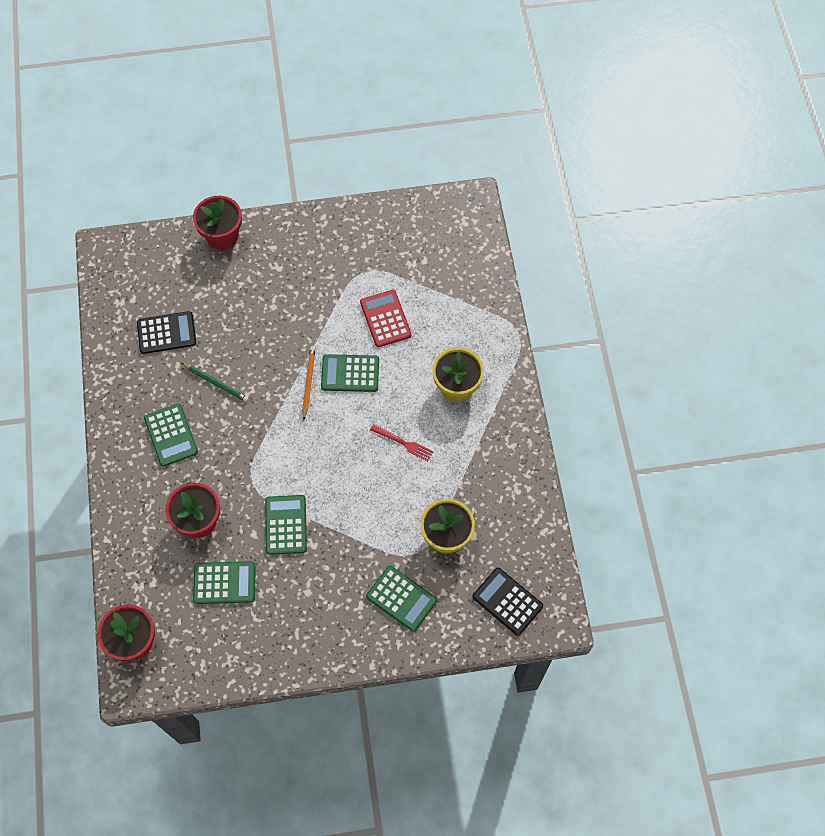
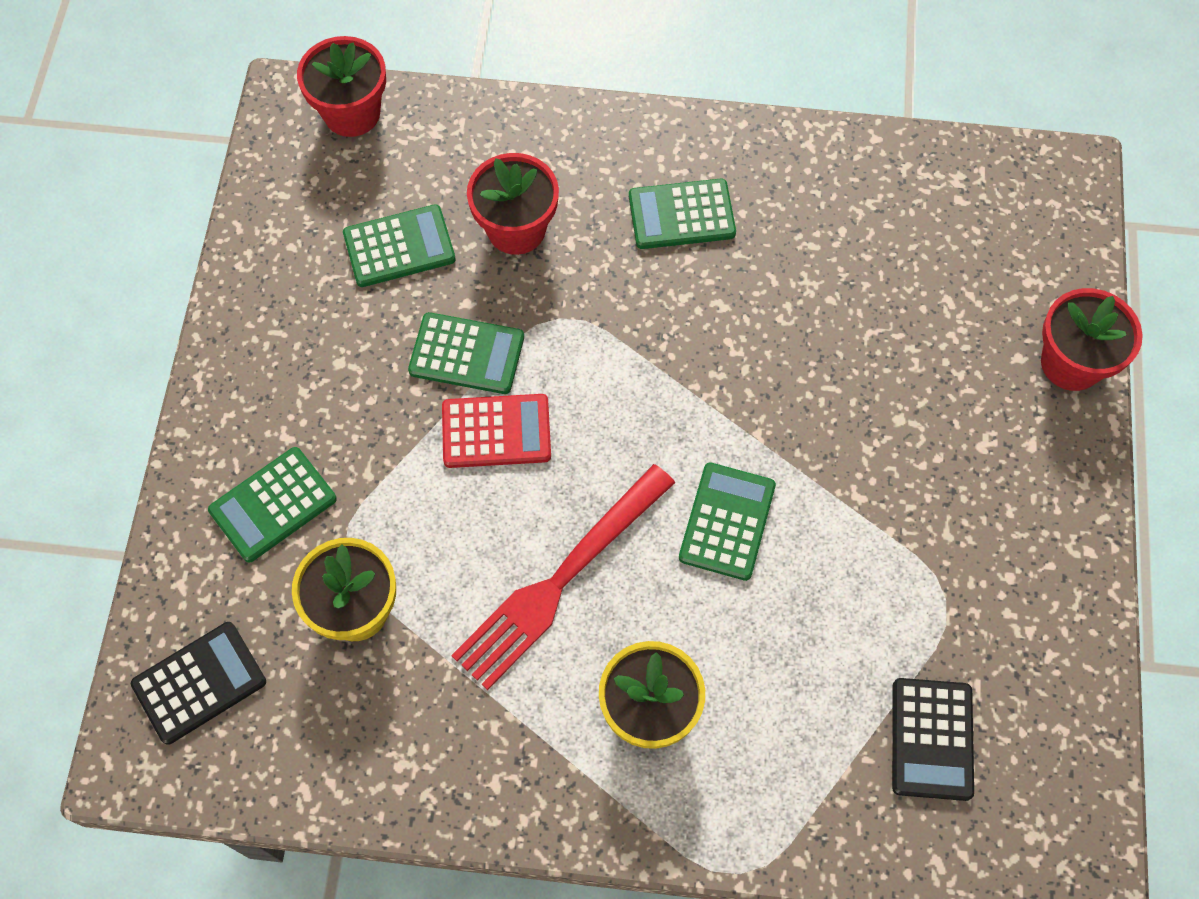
camera: 105 degrees right, 0 degrees up
(166, 333) = (880, 240): black calculator -> black calculator (932, 739)
(216, 383) = (762, 298): green pencil -> none
(224, 583) = (399, 246): green calculator -> green calculator turned 120 degrees counterclockwise
(308, 382) = (726, 446): orange pencil -> none
(385, 319) = (830, 614): red calculator -> red calculator (496, 431)
(404, 443) = (558, 582): red fork -> red fork, size x2.21

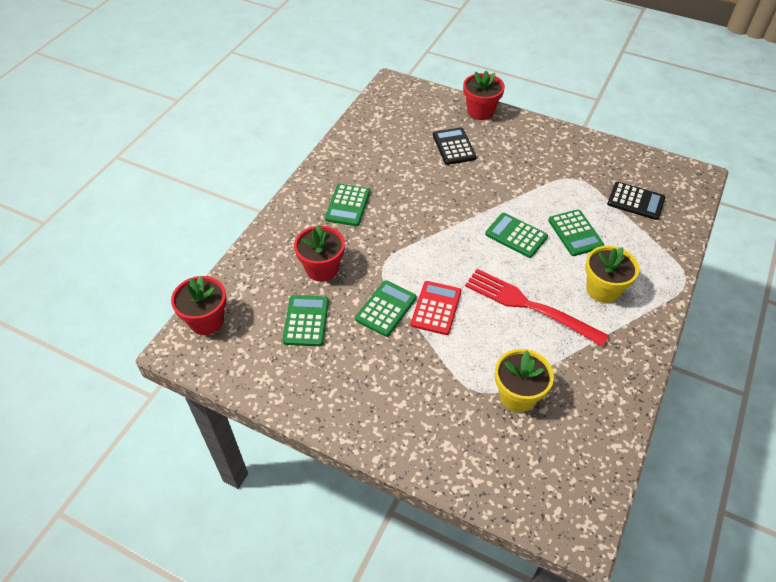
camera: 70 degrees left, 15 degrees down
(199, 683) = (541, 484): black calculator -> black calculator (454, 146)
(273, 505) = (442, 420): green calculator -> green calculator (575, 233)
(558, 582) = (528, 305): red fork -> red fork turned 150 degrees clockwise

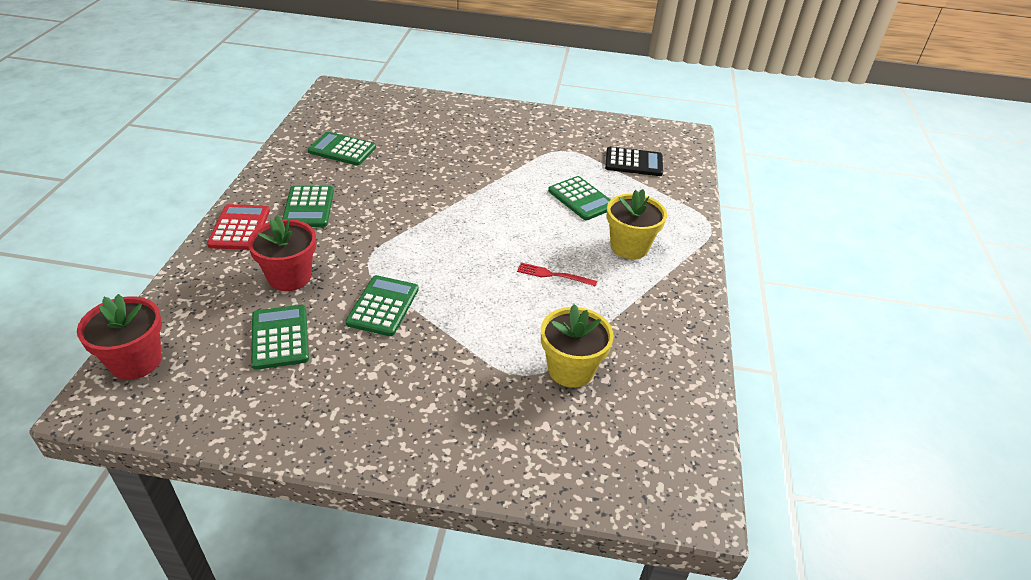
camera: 20 degrees left, 10 degrees down
(436, 308) = (445, 295): red calculator -> red calculator (239, 228)
(454, 146) = (422, 137): black calculator -> none
(480, 111) = (443, 103): red flower pot -> none
(516, 235) = (517, 210): green calculator -> green calculator (342, 150)
(528, 305) = (552, 275): red fork -> red fork, size x0.45

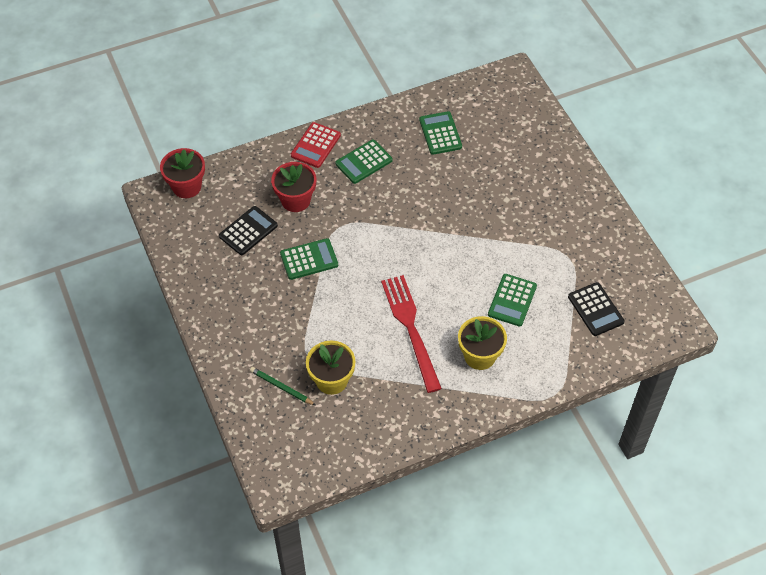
camera: 60 degrees right, 15 degrees up
(239, 228) = (315, 145): red calculator -> red calculator turned 150 degrees clockwise
(280, 337) = (248, 231): green calculator -> black calculator
(543, 422) = (281, 387): none -> green pencil
(552, 275) = (410, 327): red fork -> red fork, size x2.21

